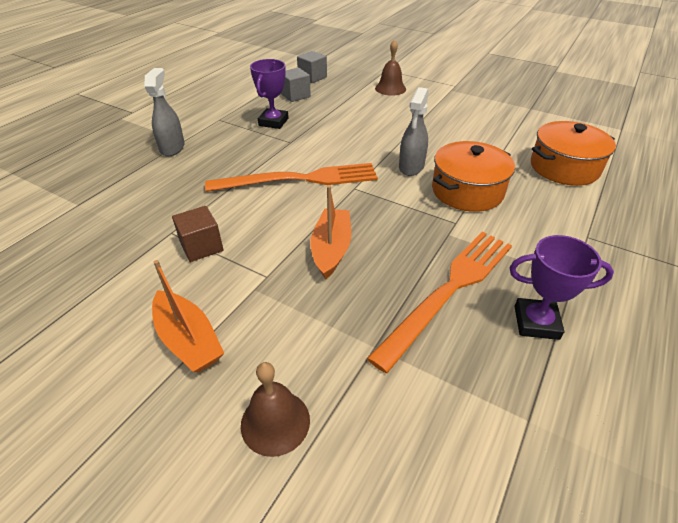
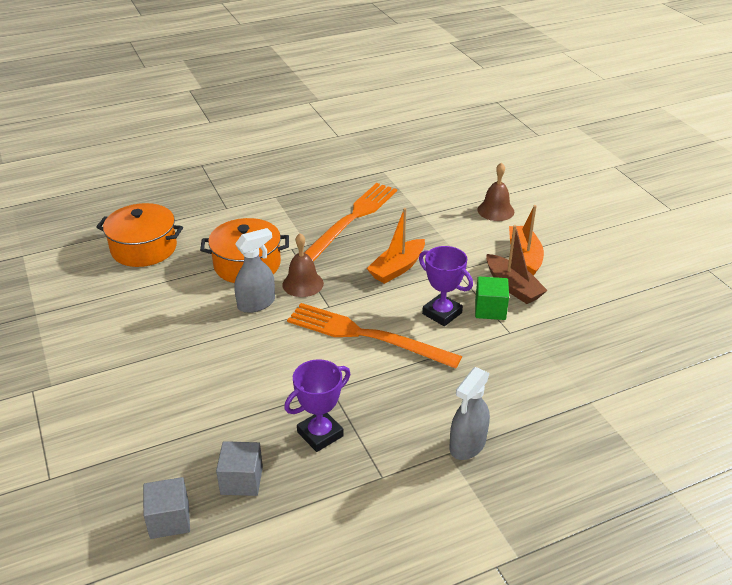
camera: 145 degrees left, 5 degrees down
(187, 285) = (512, 287): none -> brown boat
(201, 246) = (490, 309): brown cube -> green cube
(390, 88) = (110, 427): brown bell -> brown bell (303, 284)
(449, 290) = (352, 219): orange fork -> orange fork turned 135 degrees clockwise
(536, 322) = (328, 191): purple trophy -> purple trophy (442, 313)

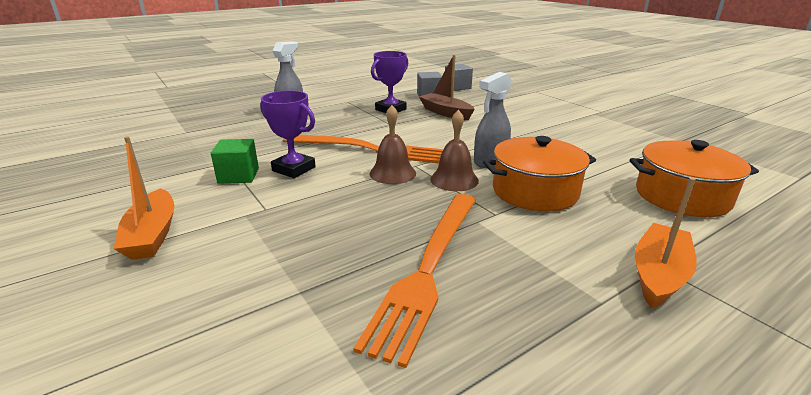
camera: 170 degrees right, 10 degrees down
(397, 268) = (344, 204): orange boat -> orange boat (659, 274)
(495, 210) = (142, 320): brown bell -> brown bell (392, 173)
(512, 287) = (197, 198): brown boat -> brown boat (445, 113)

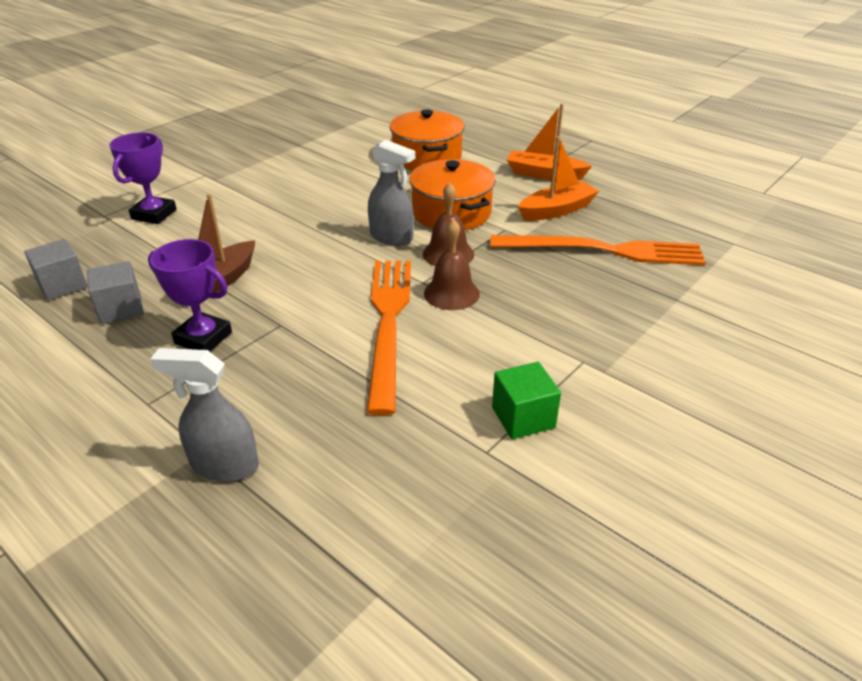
camera: 105 degrees left, 10 degrees up
(152, 235) = (688, 424): orange boat -> orange boat (557, 210)
(294, 169) = (477, 373): purple trophy -> purple trophy (154, 214)

